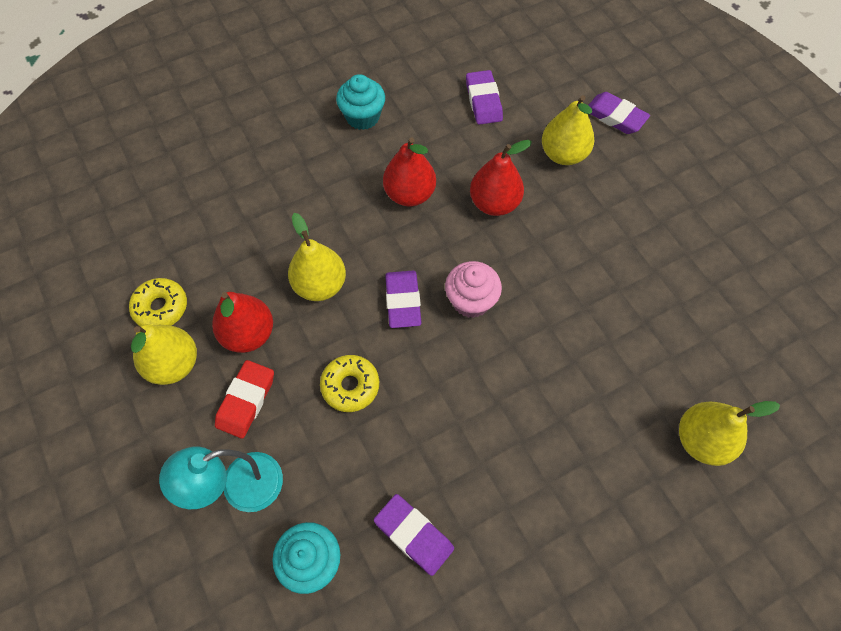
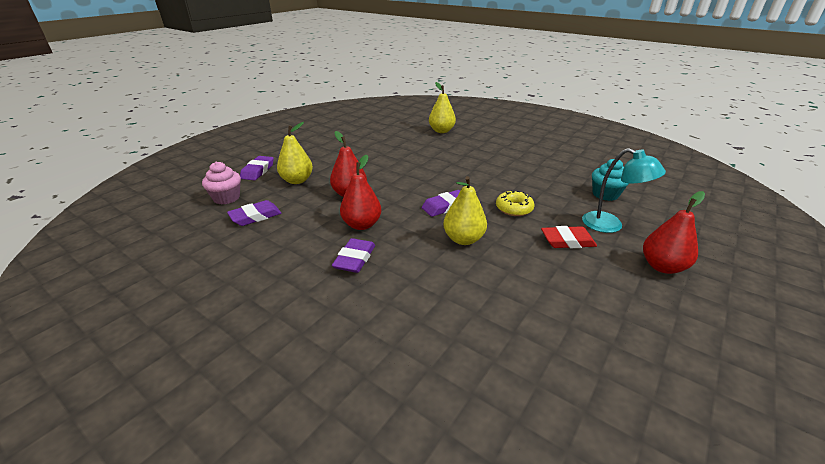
camera: 115 degrees left, 30 degrees down
(161, 308) = (560, 311): yellow donut -> none
(174, 364) = (587, 282): yellow pear -> none
(248, 334) = (528, 257): red pear -> red pear (662, 266)
(362, 117) = (292, 268): turquoise cupcake -> none
(414, 535) = (557, 174): purple eraser -> purple eraser (354, 259)
(471, 301) = (424, 187): pink cupcake -> pink cupcake (226, 198)

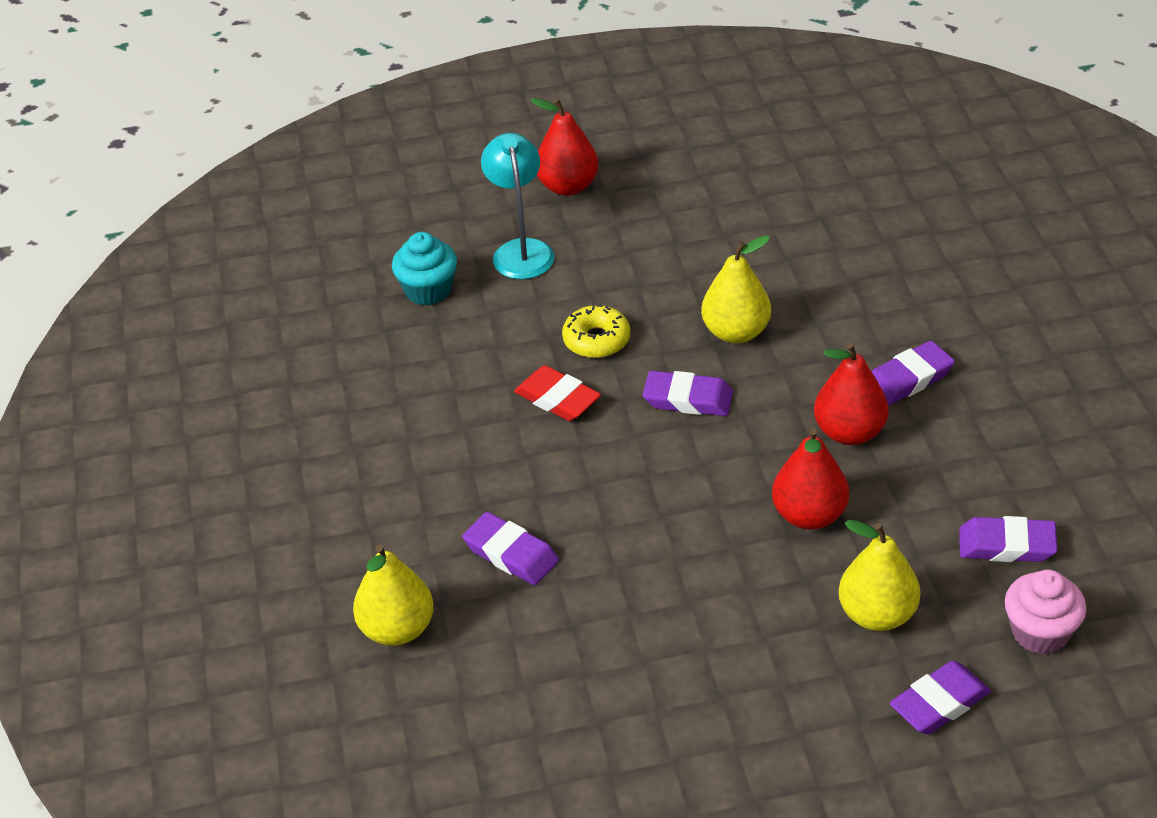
camera: 135 degrees left, 10 degrees up
(437, 150) = (511, 554): none -> purple eraser
(567, 241) = (612, 262): red eraser -> red eraser (557, 399)

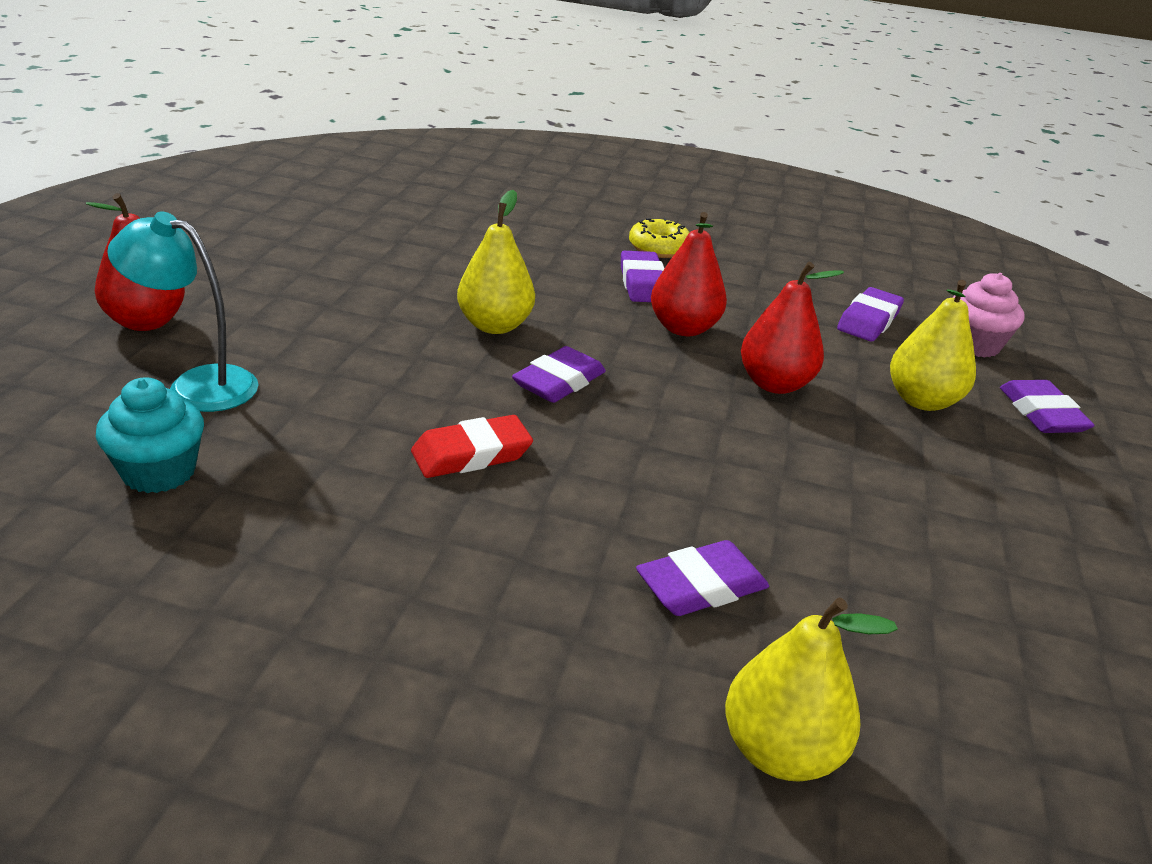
camera: 70 degrees left, 10 degrees down
(596, 340) = (409, 396): yellow donut -> yellow donut (659, 248)

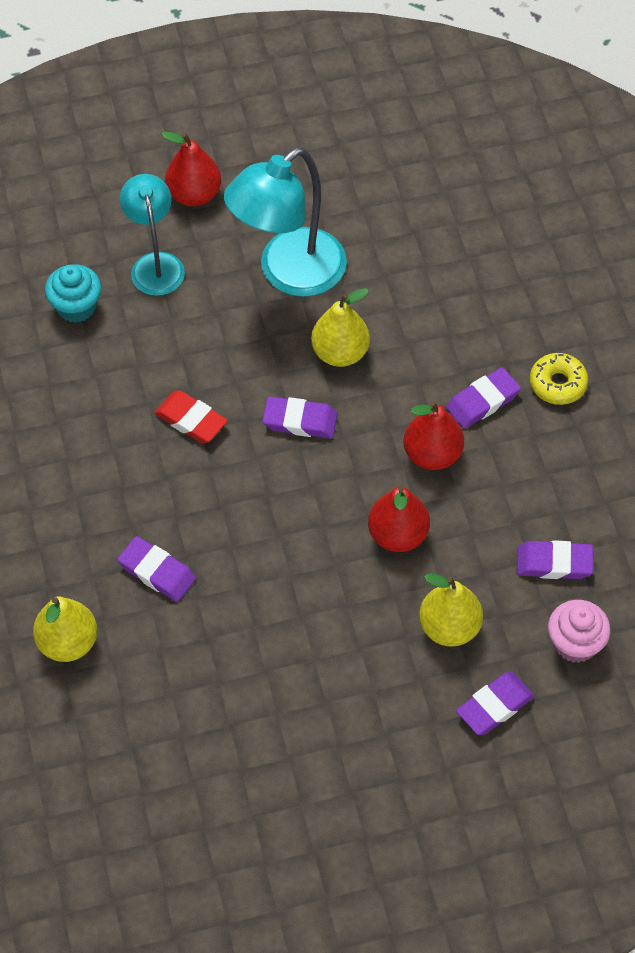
camera: 65 degrees right, 25 degrees up
(349, 313) = (289, 273): none -> turquoise lamp

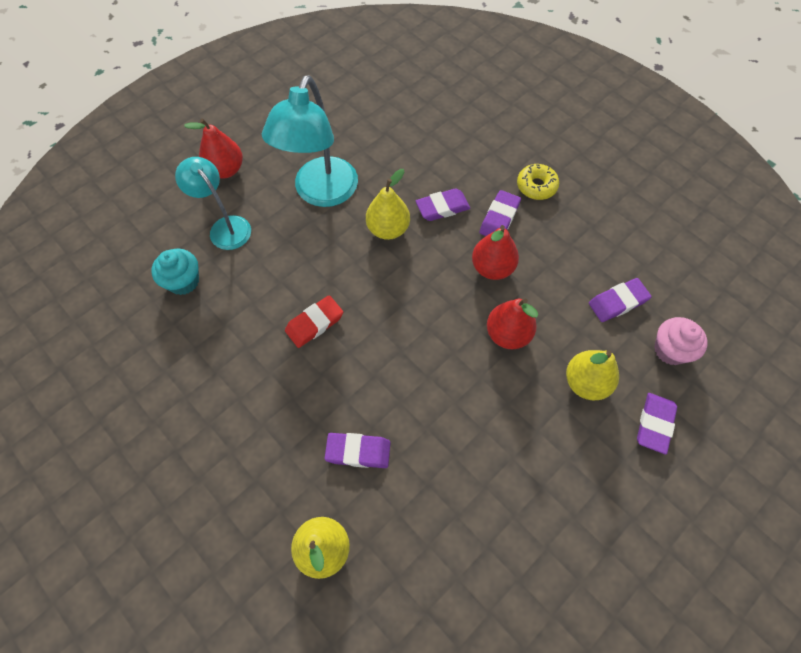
camera: 30 degrees left, 5 degrees up
(191, 420) = (314, 323): red eraser -> red eraser turned 45 degrees counterclockwise
(300, 421) = (390, 287): purple eraser -> purple eraser (442, 207)

